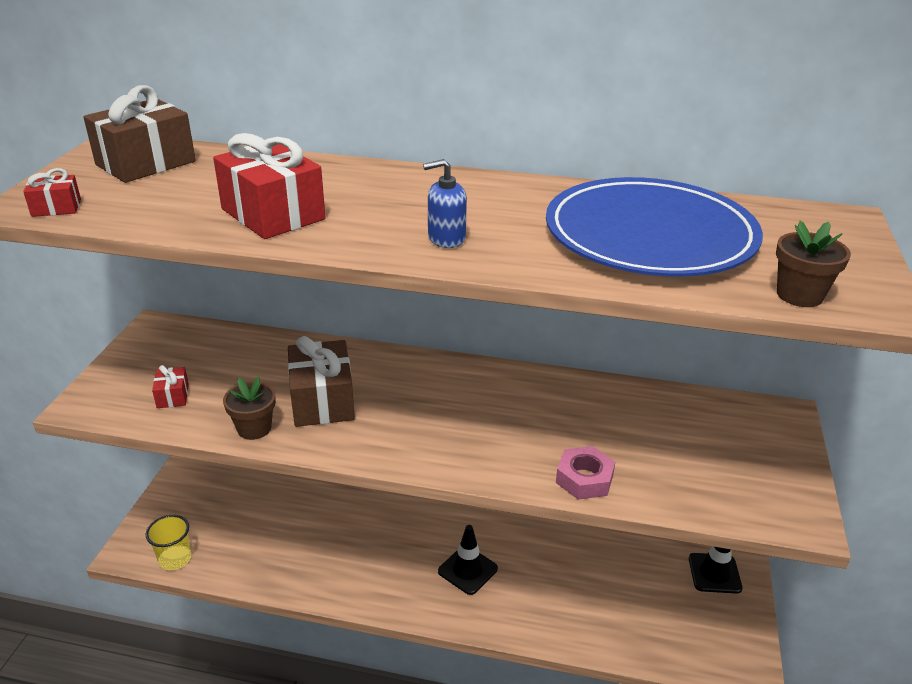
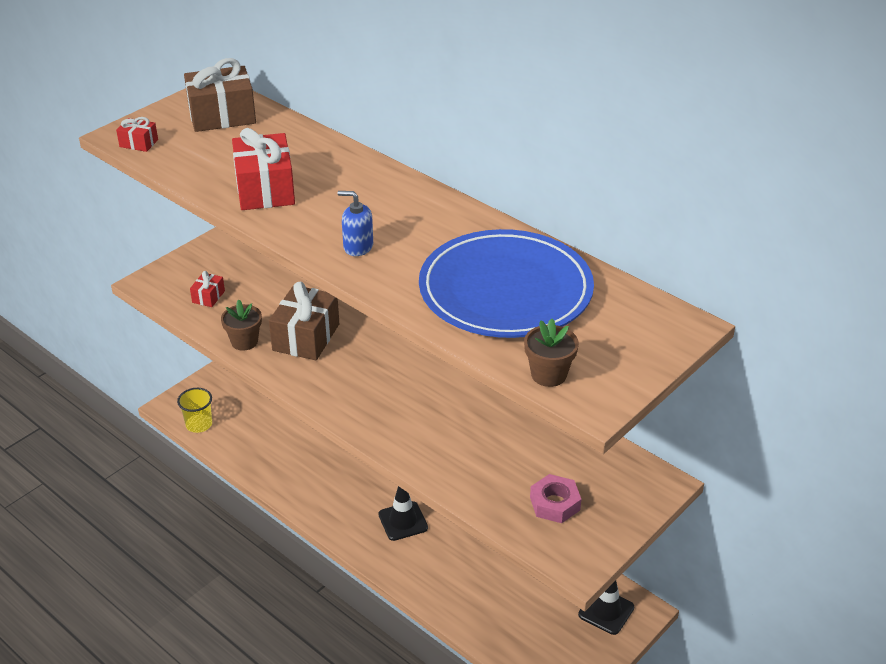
camera: 30 degrees right, 5 degrees up
(584, 479) = (442, 467): pink nut -> pink nut (555, 503)

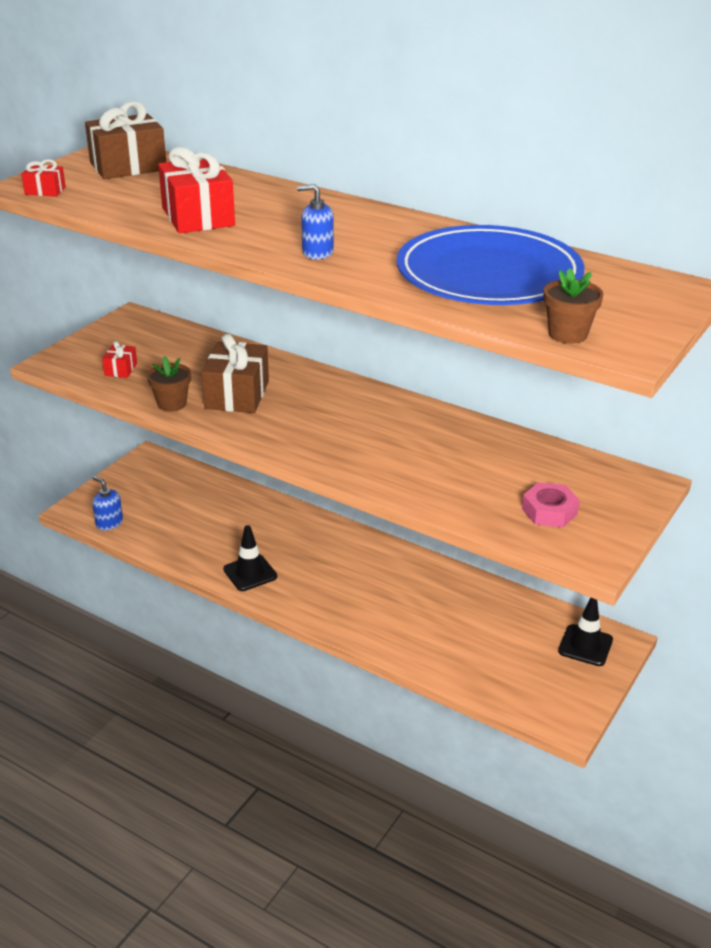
camera: 10 degrees left, 5 degrees down
(199, 424) = (109, 523): yellow cup -> blue soap dispenser
(403, 521) = (351, 588): black traffic cone -> black traffic cone (250, 573)

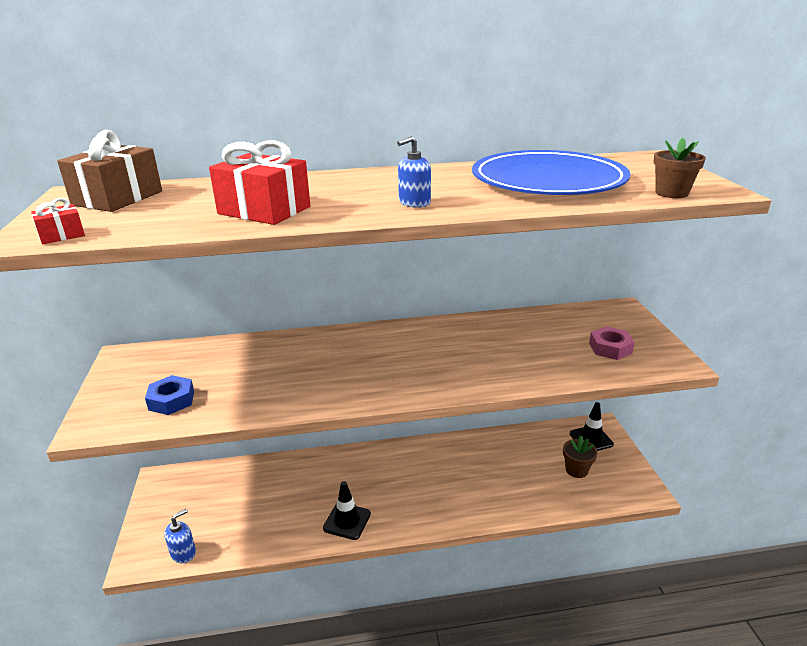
camera: 40 degrees left, 5 degrees down
(109, 523) = (183, 553): blue soap dispenser -> blue soap dispenser turned 135 degrees clockwise
(121, 369) = (171, 400): red gift -> blue nut
(172, 404) = (259, 405): brown flower pot -> brown flower pot (576, 470)
(237, 395) = (303, 373): brown gift -> none

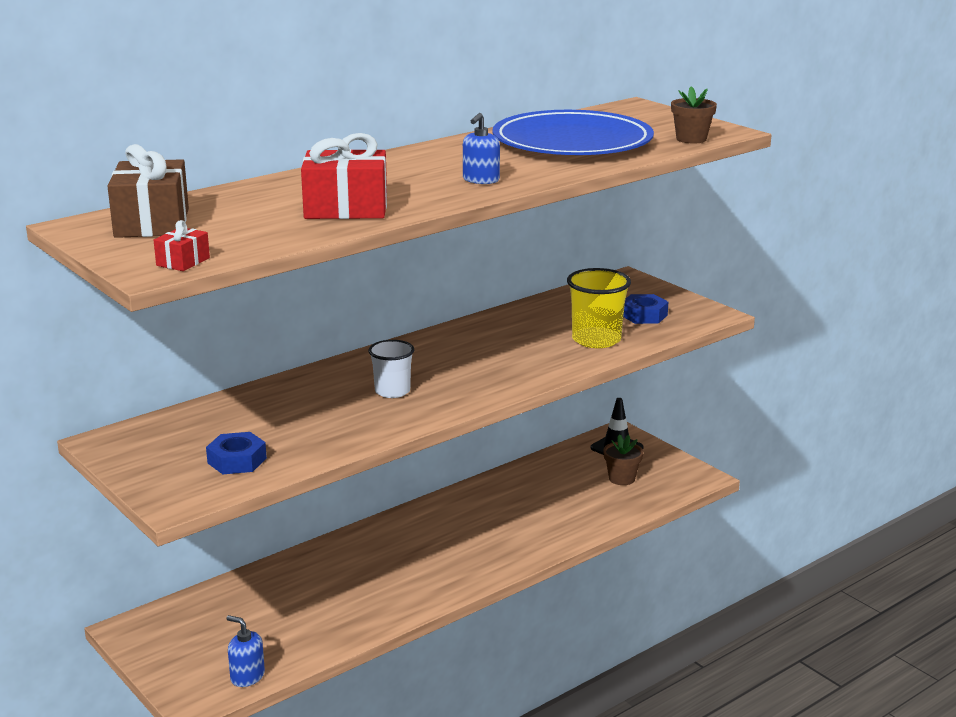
camera: 30 degrees left, 5 degrees down
(183, 553) = (247, 676): blue soap dispenser -> blue soap dispenser turned 75 degrees counterclockwise
(341, 368) = (392, 391): none -> white cup
(347, 521) = (414, 592): black traffic cone -> none
(547, 362) = (596, 340): none -> yellow cup
(610, 348) = (644, 315): pink nut -> blue nut

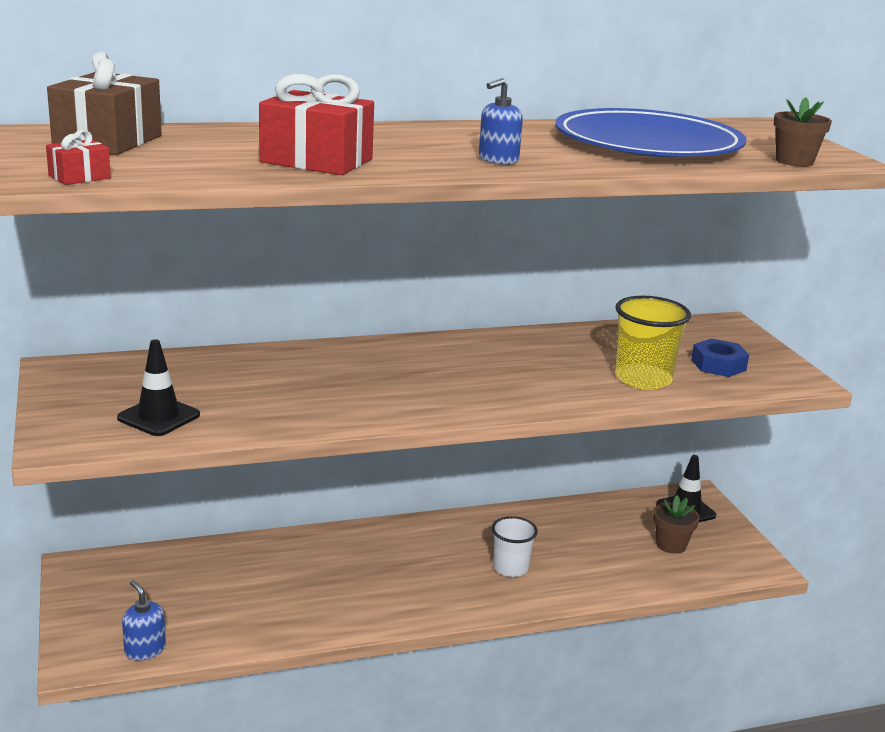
camera: 20 degrees right, 0 degrees up
(237, 460) = (158, 417): blue nut -> black traffic cone
(392, 391) = (377, 384): white cup -> white cup (510, 568)

